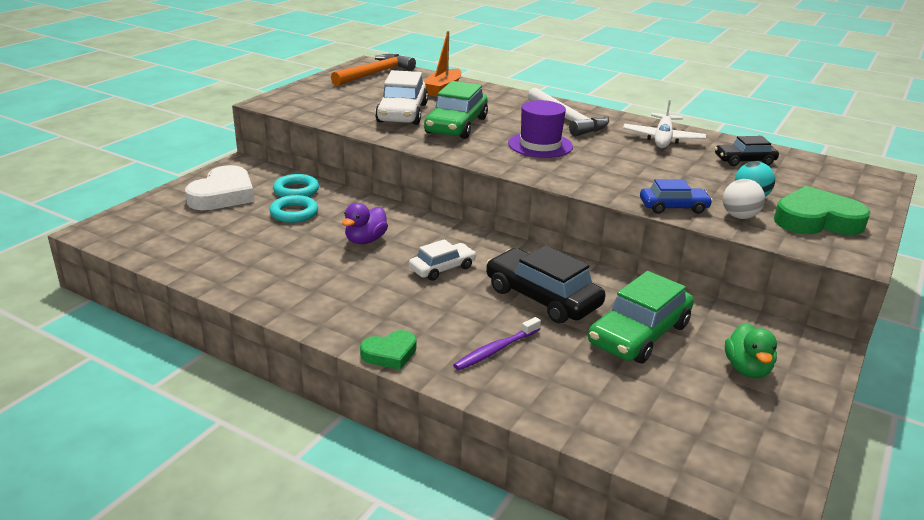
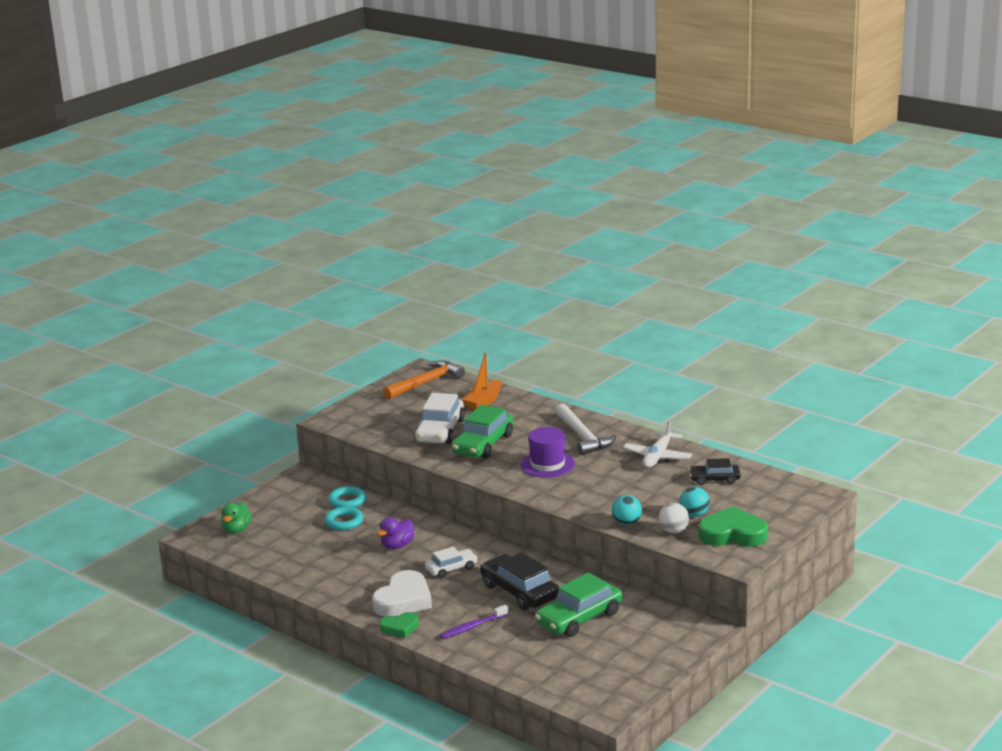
camera: 10 degrees right, 5 degrees down
(223, 195) = (288, 505): white heart -> white heart (403, 600)
(673, 207) = (626, 523): blue car -> turquoise ball
(747, 369) = (643, 642): green duck -> green duck (236, 529)

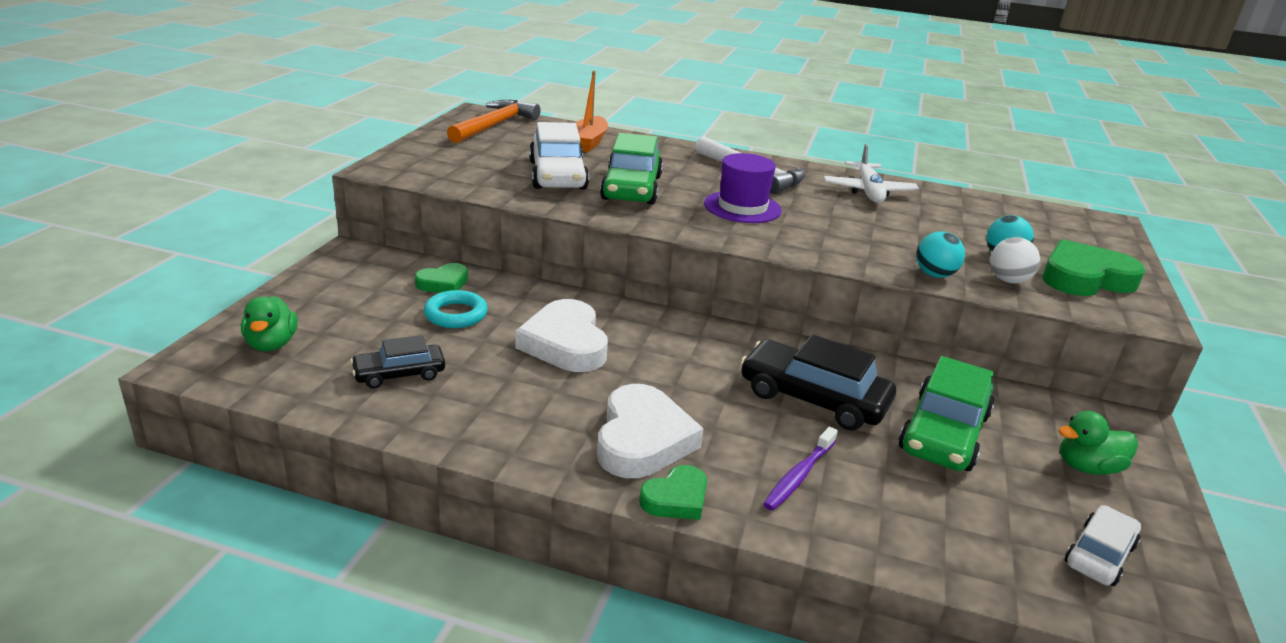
camera: 25 degrees left, 5 degrees up
(347, 501) = (443, 283): turquoise ring -> green heart
(397, 545) = (565, 343): purple duck -> white heart
(451, 568) = (678, 372): white car -> white car (1099, 555)
(645, 645) = (1087, 467): none -> green duck
(714, 479) = (967, 212): black car -> black car (399, 374)

